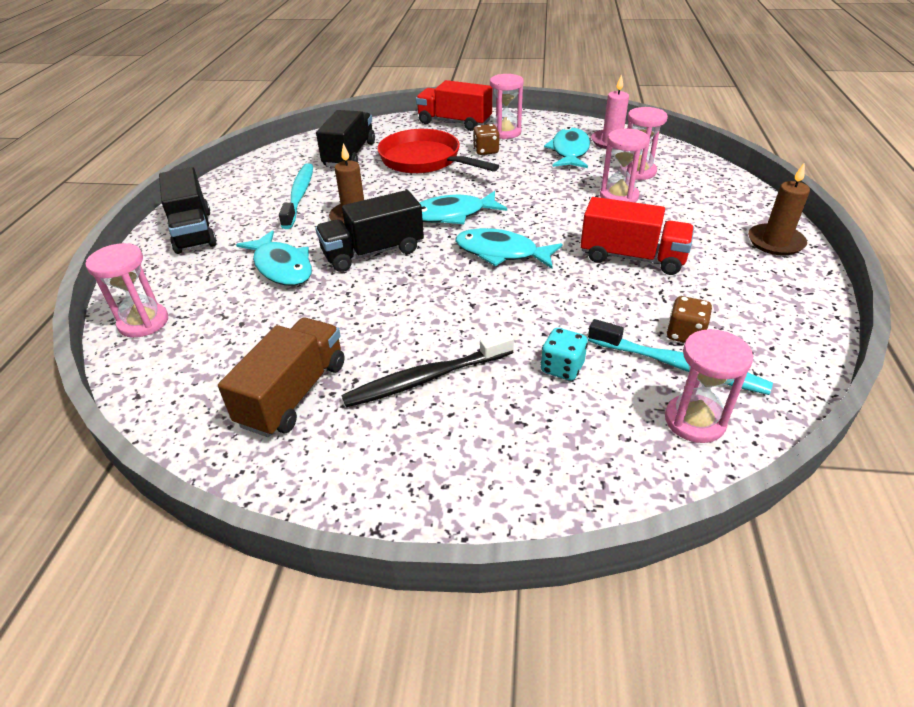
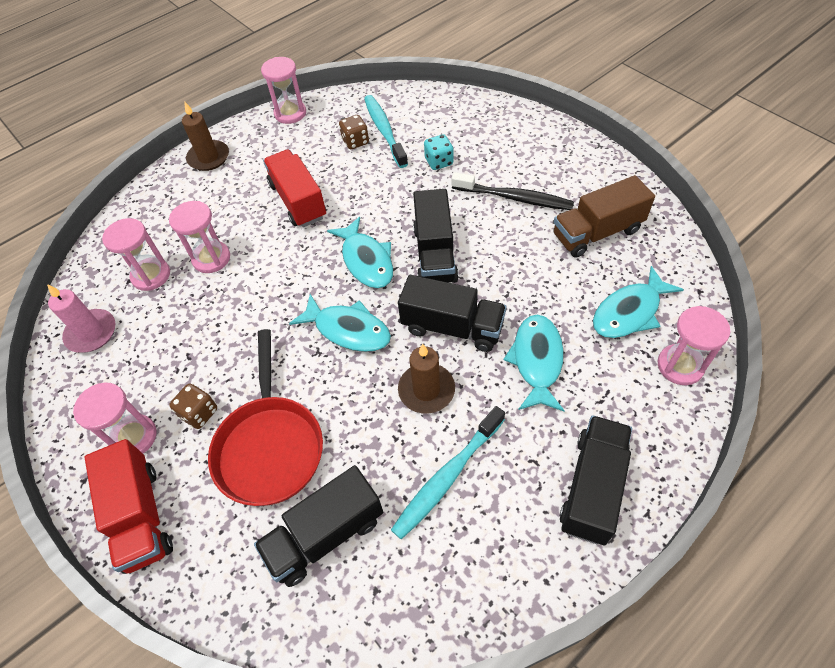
camera: 135 degrees left, 15 degrees up
(448, 286) = (435, 254): none -> black truck
(569, 151) = (142, 348): turquoise fish -> turquoise fish (629, 312)
(694, 421) = (416, 109): pink hourglass -> pink hourglass (290, 113)

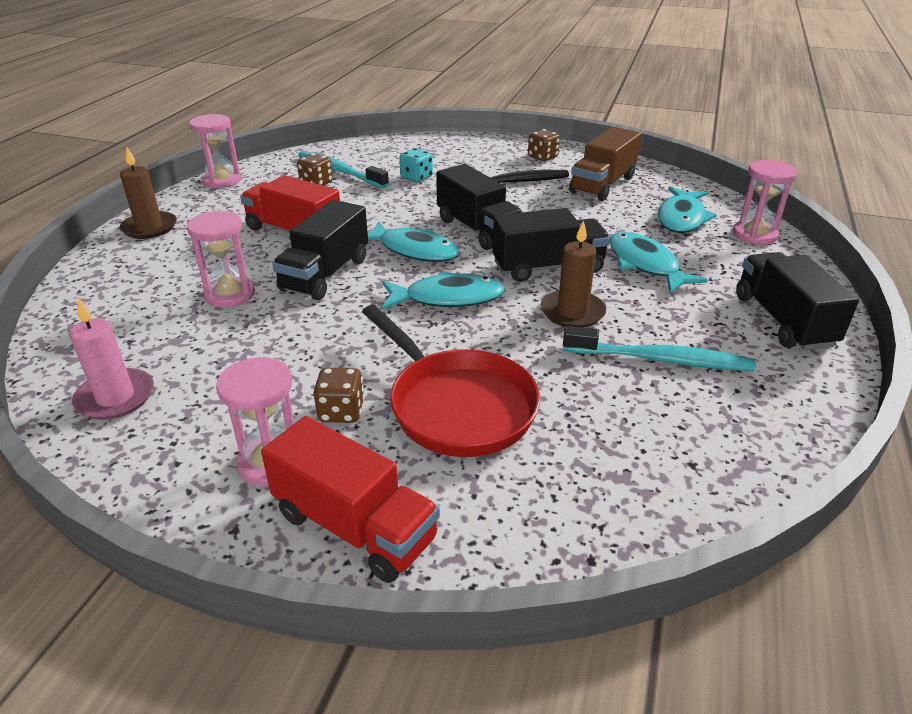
camera: 35 degrees left, 20 degrees down
(151, 275) = (159, 328): pink hourglass -> none
(325, 535) = (594, 446): black truck -> black truck (325, 274)
(447, 477) = (660, 359): turquoise toothbrush -> turquoise toothbrush turned 90 degrees counterclockwise
(575, 169) = (542, 157): none -> brown dice

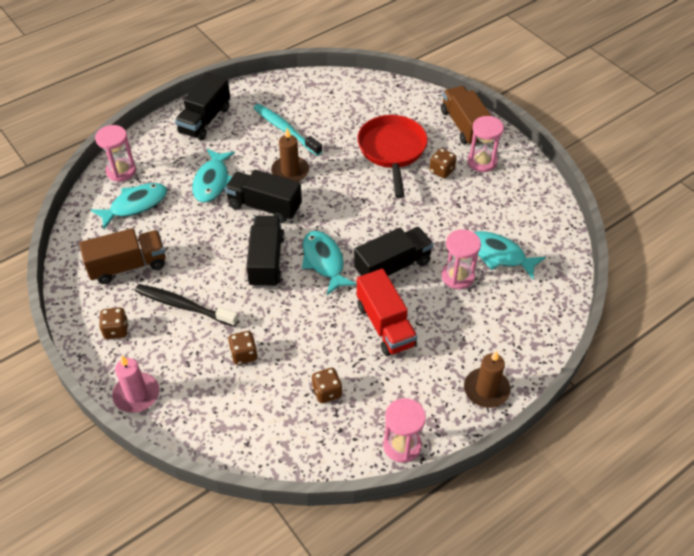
camera: 145 degrees left, 15 degrees up
(115, 397) = (539, 226): pink candle -> pink candle (136, 394)
(339, 171) = (294, 403): turquoise toothbrush -> none
(355, 526) = (464, 126): red truck -> brown truck
(416, 178) = (244, 354): turquoise dice -> brown dice
(448, 298) = (341, 211): turquoise fish -> turquoise fish (498, 255)

